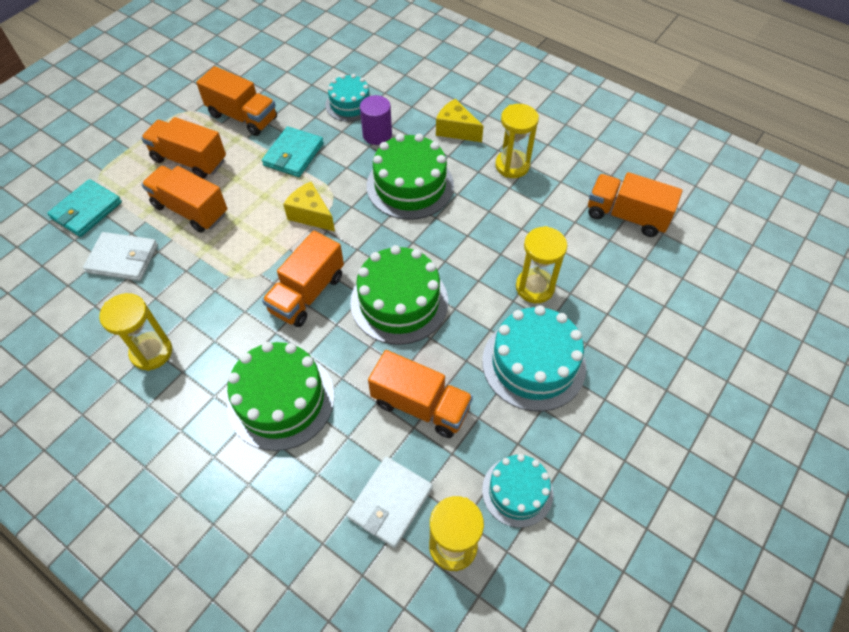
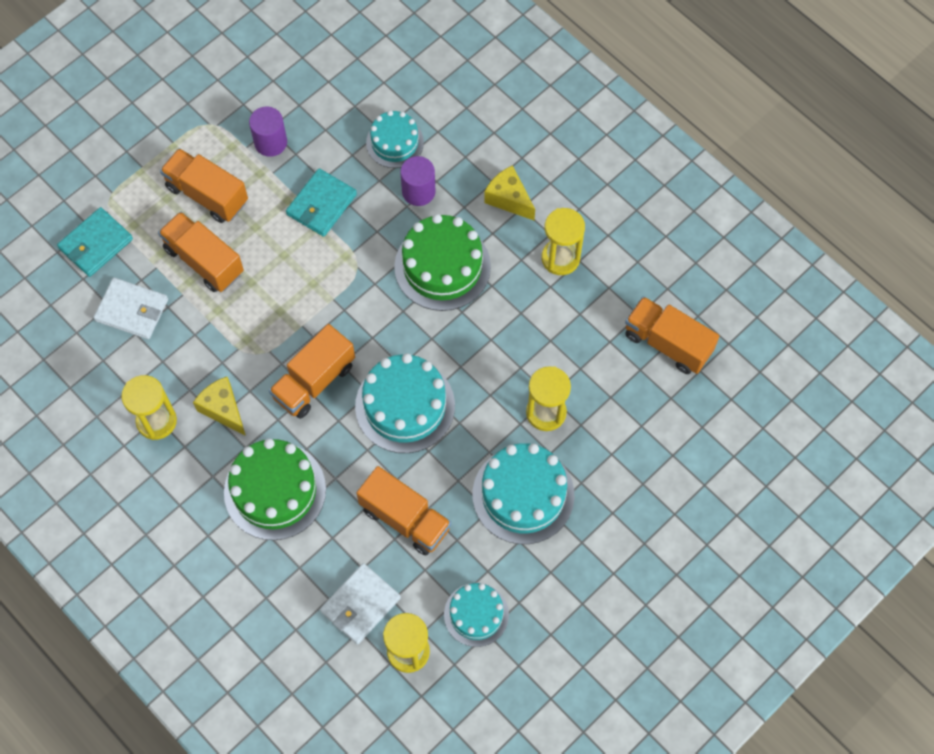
camera: 10 degrees right, 10 degrees up
(243, 117) = (270, 142): orange truck -> purple cylinder
(311, 215) = (330, 287): yellow cheese -> yellow cheese (223, 409)
(399, 301) = (405, 406): green cake -> turquoise cake

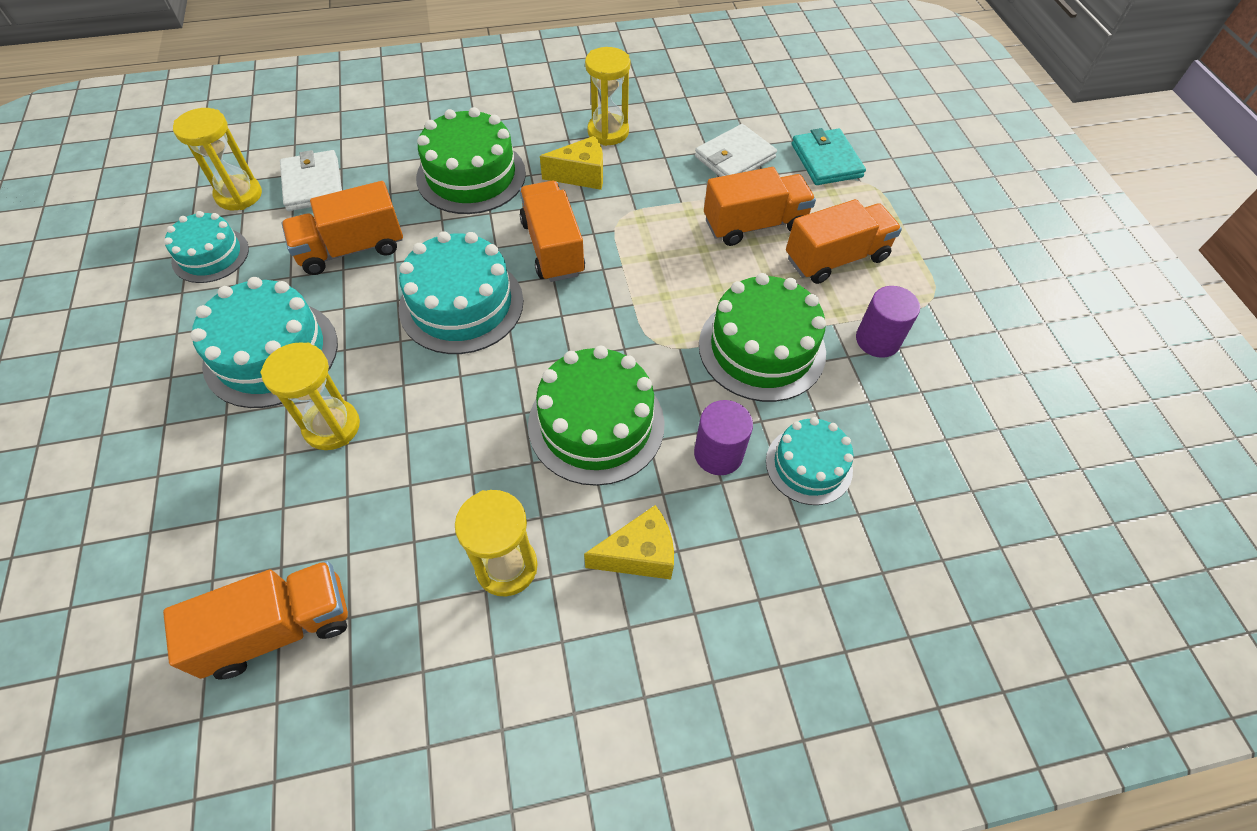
camera: 120 degrees right, 10 degrees down
(321, 204) = (761, 348): turquoise wallet -> green cake

